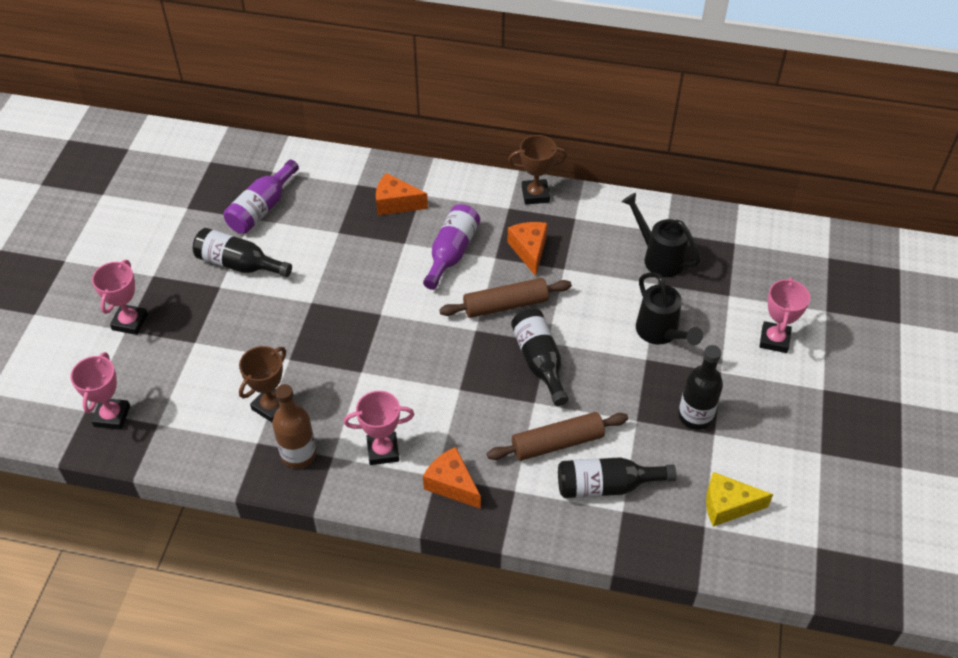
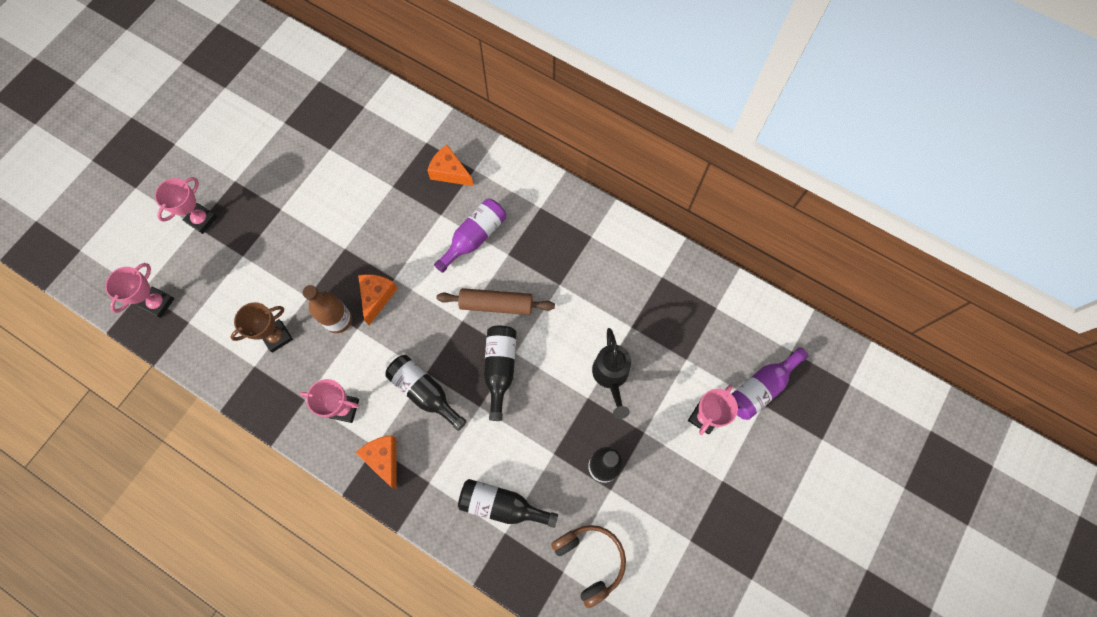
camera: 20 degrees right, 20 degrees up
(239, 264) = (303, 192): black bottle -> black bottle (425, 392)
(262, 208) = (341, 142): purple bottle -> purple bottle (761, 388)
(298, 454) = (280, 388): brown bottle -> brown bottle (338, 320)
(529, 250) = (539, 257): orange cheese -> orange cheese (377, 297)
(535, 194) = (568, 201): brown trophy -> none
(557, 443) = (481, 451): brown rolling pin -> none
(659, 257) = (644, 301): black watering can -> none
(727, 506) = (590, 560): yellow cheese -> brown headphones

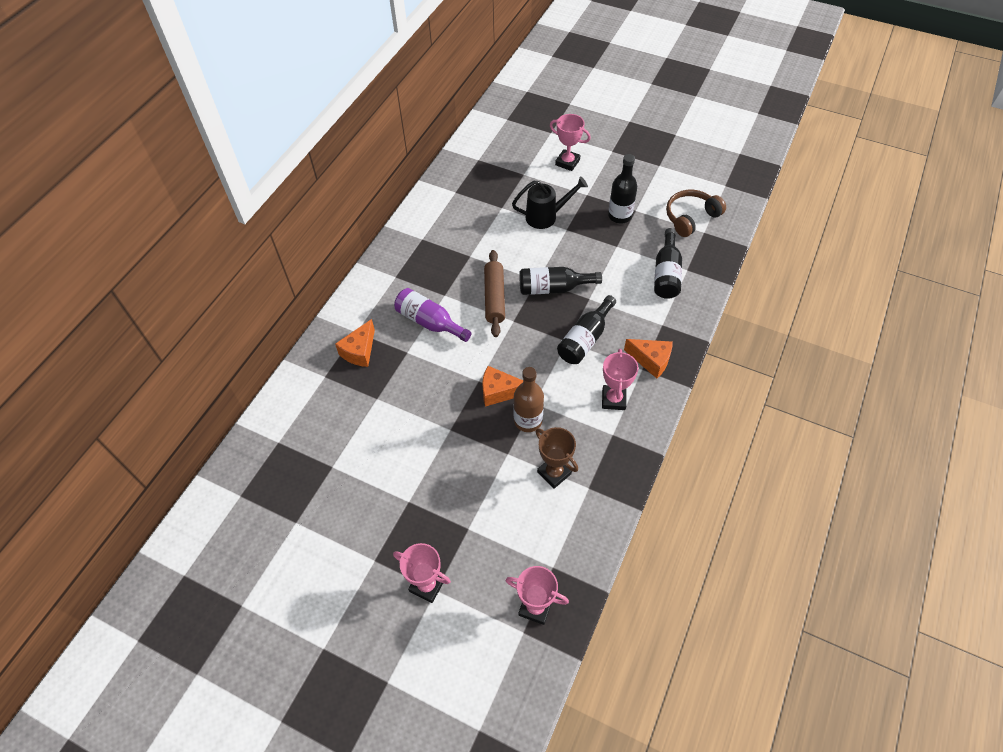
camera: 95 degrees left, 15 degrees down
(383, 459) = (651, 360): orange cheese -> orange cheese turned 120 degrees counterclockwise
(761, 388) = (538, 134): purple bottle -> none

